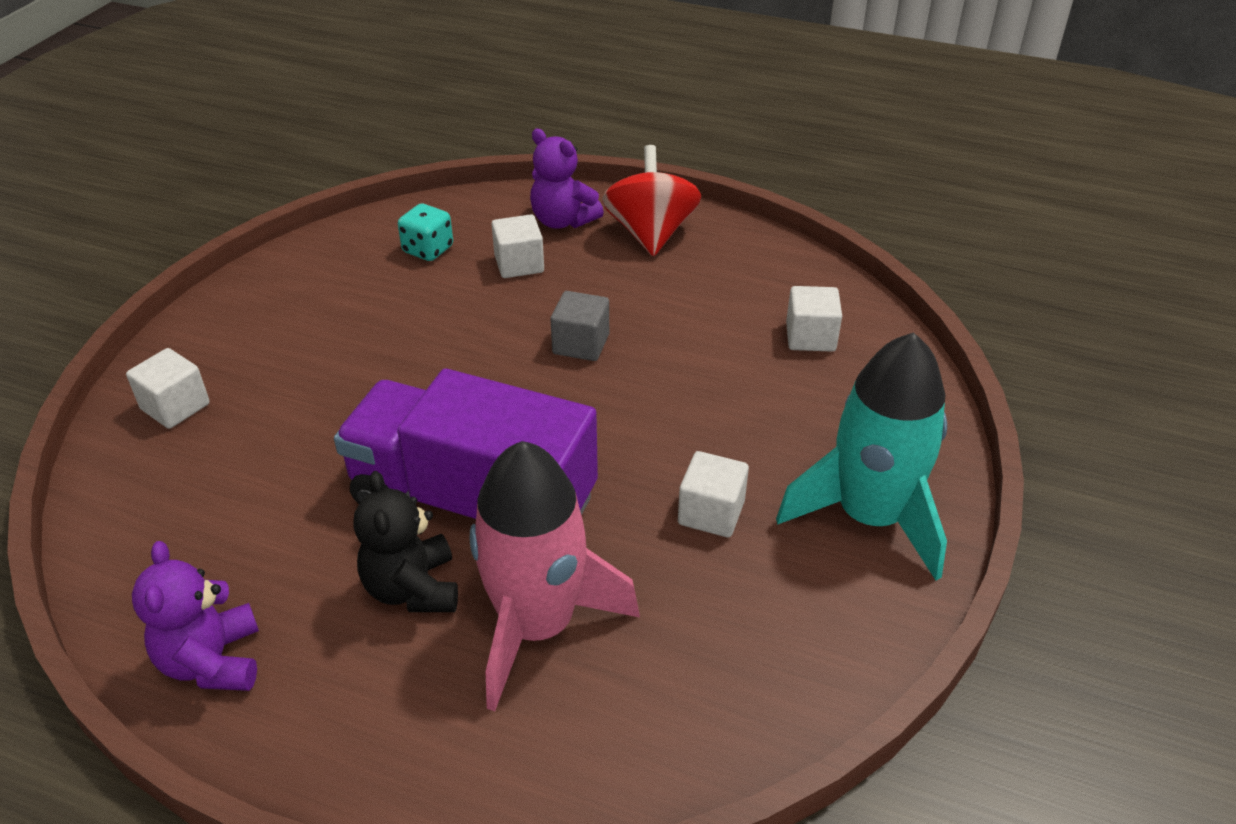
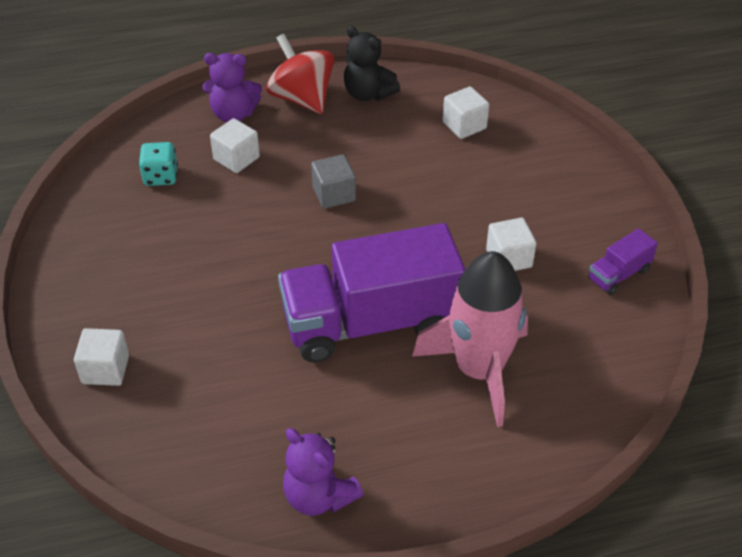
camera: 35 degrees left, 5 degrees up
(412, 588) = (390, 390): black teddy bear -> black teddy bear (368, 94)
(840, 608) = (618, 274): none -> purple truck
(869, 517) = (589, 217): turquoise rocket -> none

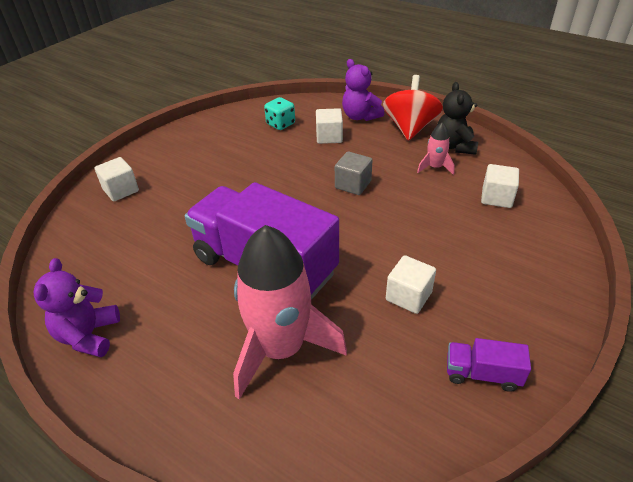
camera: 50 degrees right, 5 degrees down
(380, 128) = (435, 167): none -> pink rocket

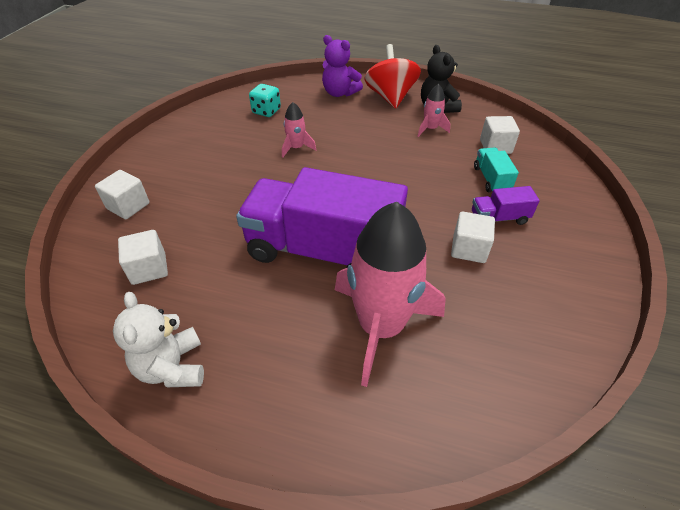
camera: 20 degrees left, 5 degrees up
(89, 335) = (172, 367): purple teddy bear -> white teddy bear
(290, 164) = (296, 148): none -> pink rocket
(329, 137) = (320, 116): white cube -> white cube (149, 268)
(353, 184) = (366, 157): grey cube -> none
(472, 231) = (491, 179): none -> turquoise truck
(482, 374) = (564, 302): purple truck -> purple truck (499, 218)

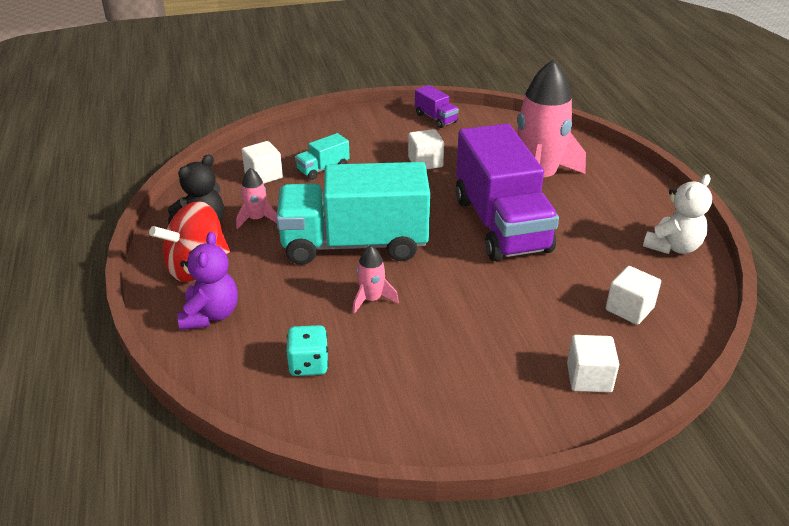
camera: 120 degrees left, 10 degrees down
(364, 160) = (354, 244): none -> turquoise truck
(499, 218) = (375, 156): purple truck -> purple truck (435, 118)

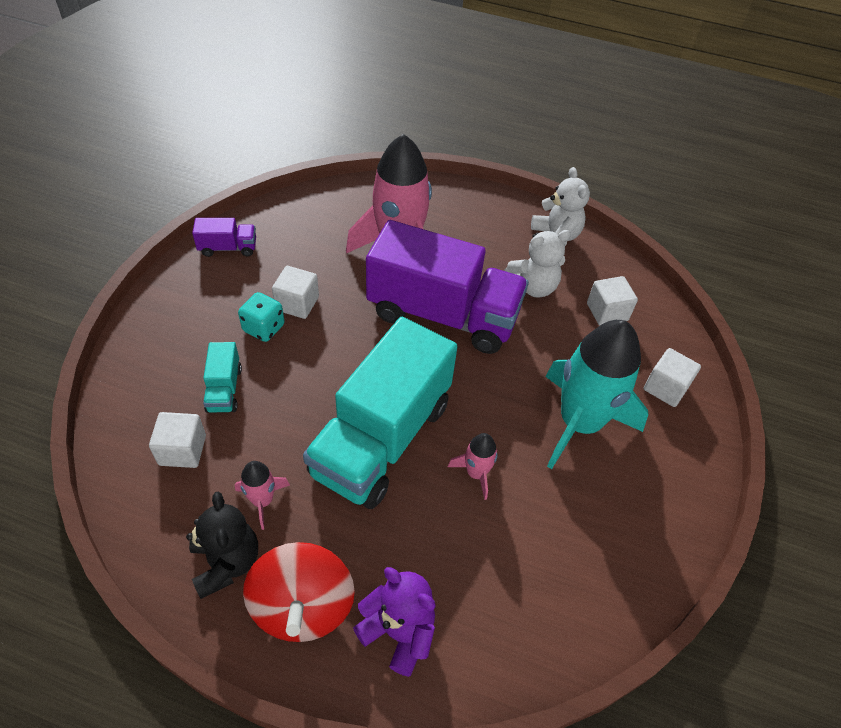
camera: 60 degrees left, 15 degrees up
(308, 364) = (533, 577): turquoise dice -> turquoise dice (263, 328)
(483, 337) = (580, 423): none -> turquoise rocket
(596, 256) = (533, 287): none -> white teddy bear

